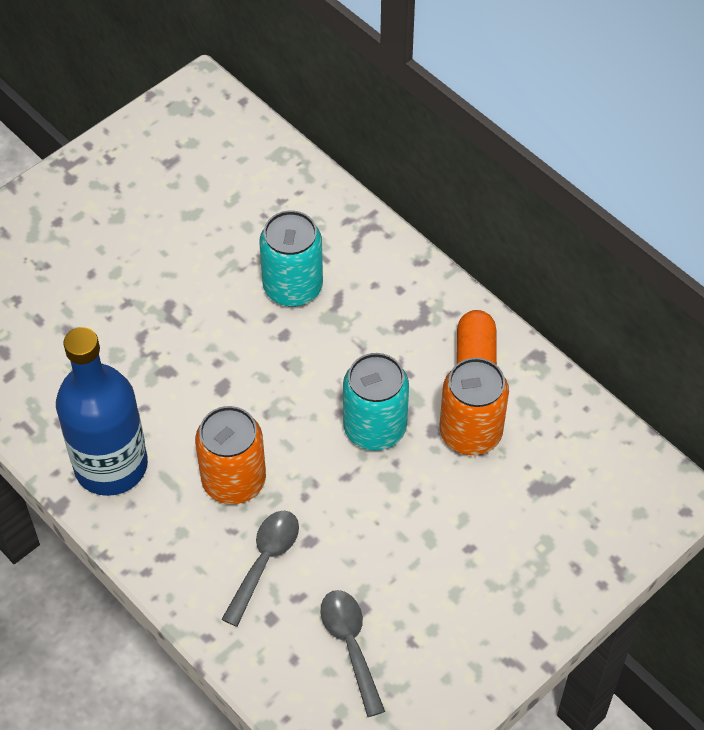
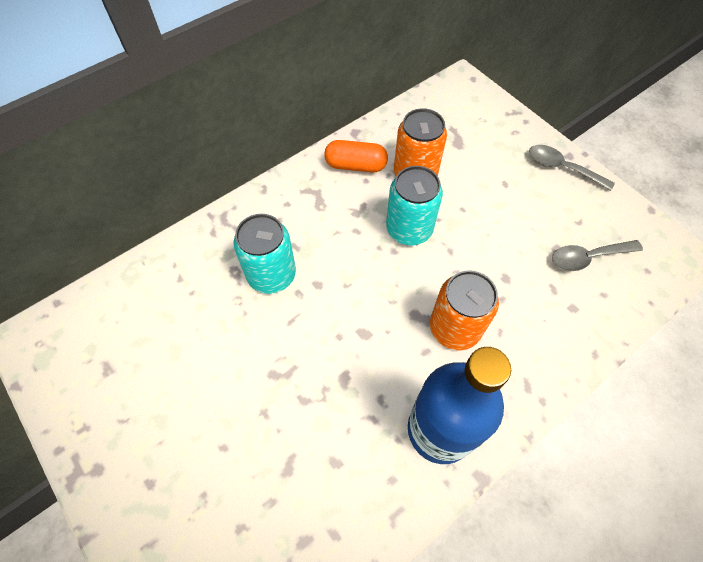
camera: 85 degrees left, 5 degrees up
(265, 561) = (525, 309): grey spoon -> grey spoon (562, 168)

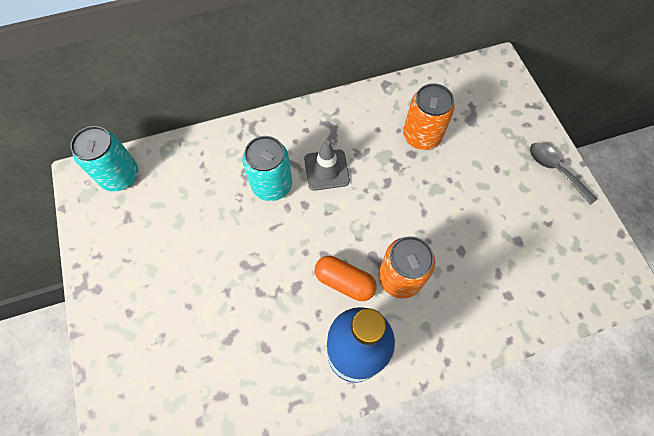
camera: 20 degrees right, 5 degrees up
(327, 239) = (326, 170): none -> grey traffic cone
(355, 165) = (374, 113): orange capsule -> orange capsule (344, 281)
(409, 229) = (396, 182): turquoise can -> turquoise can (120, 176)
(587, 258) = (541, 257): grey spoon -> none

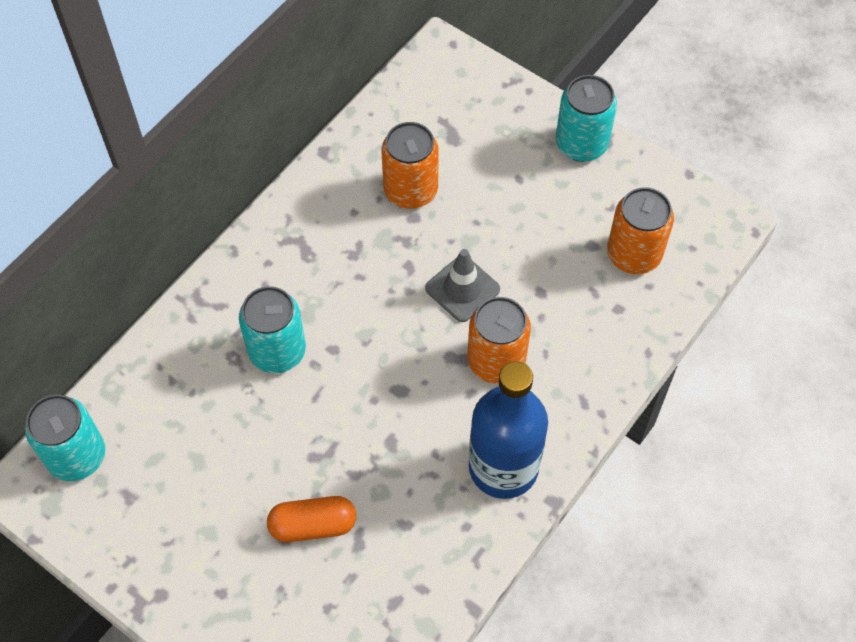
camera: 35 degrees left, 5 degrees down
(326, 170) = (329, 295): grey traffic cone -> grey traffic cone (462, 289)
(344, 281) = (440, 403): orange capsule -> orange capsule (313, 525)
(544, 265) = (633, 254): none -> orange can
(555, 170) = (581, 144): grey spoon -> turquoise can

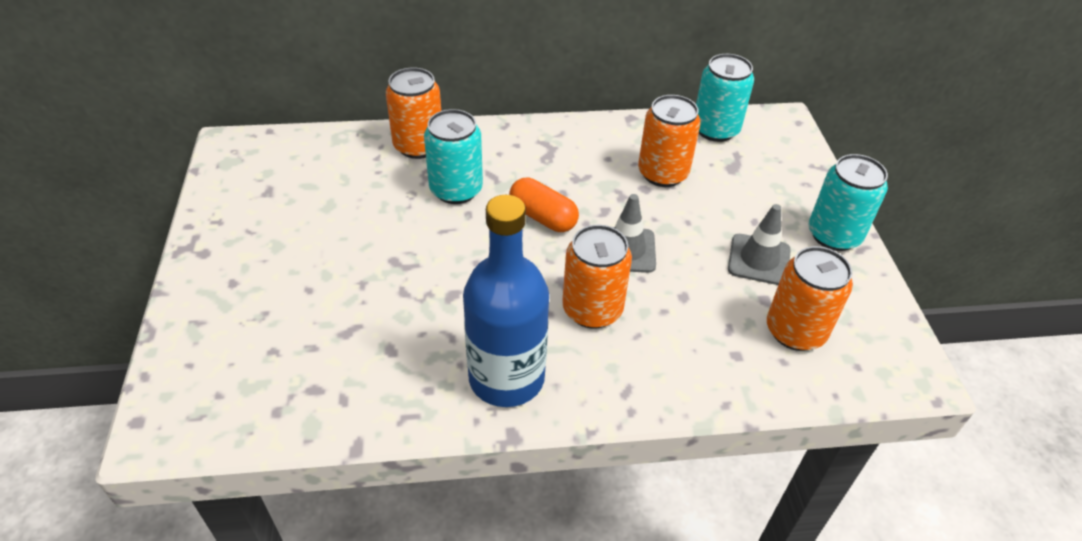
camera: 45 degrees right, 15 degrees down
(77, 456) = (275, 151): turquoise can -> turquoise can (715, 130)
(190, 337) = (418, 146): none -> orange can
(313, 525) = (336, 296): orange capsule -> orange capsule (543, 217)
(556, 213) = (759, 260): none -> grey traffic cone

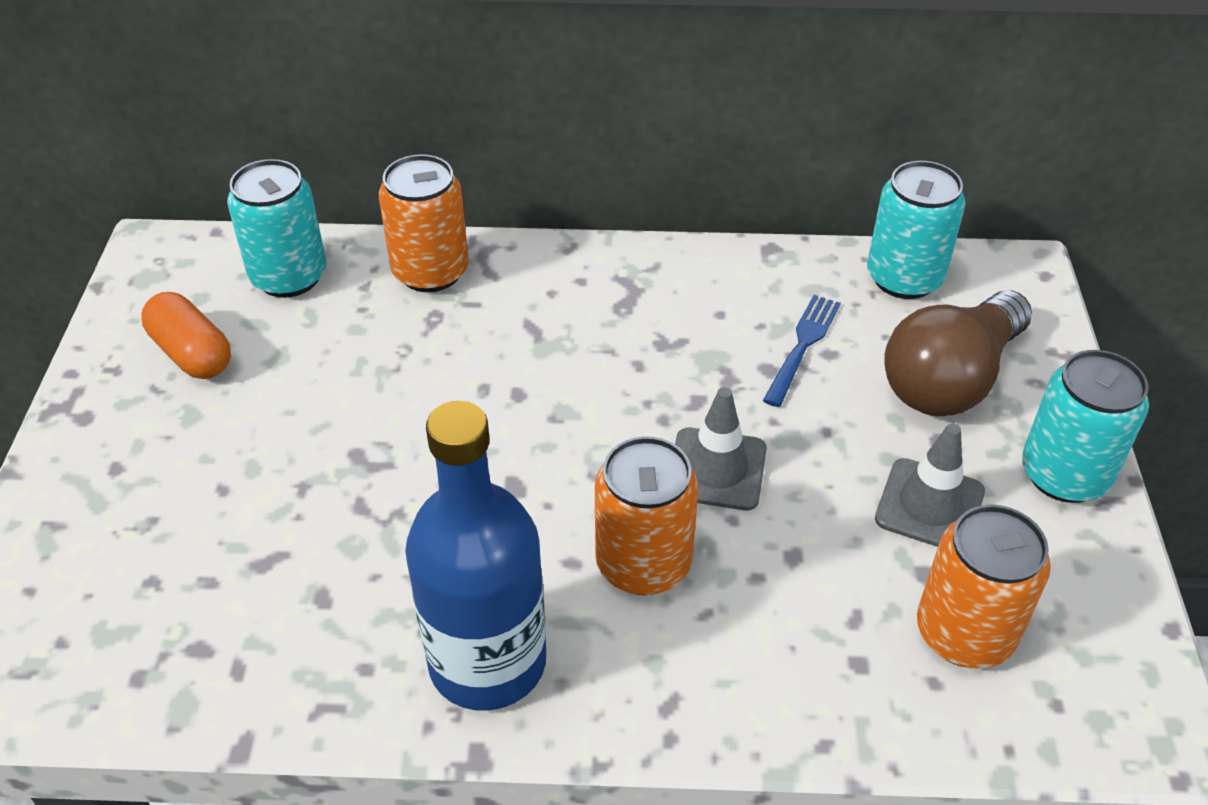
camera: 10 degrees right, 0 degrees up
(456, 190) = (473, 347): turquoise can -> turquoise can (289, 277)
(543, 217) = (597, 403): orange capsule -> orange capsule (192, 353)
(662, 173) = (802, 346): orange can -> blue fork
(755, 186) = (950, 379): none -> brown light bulb

